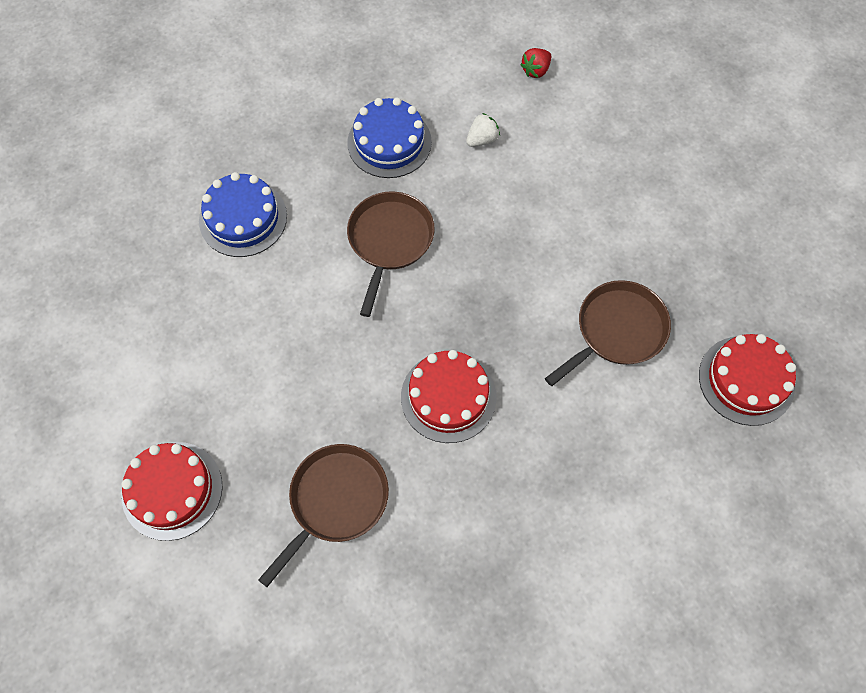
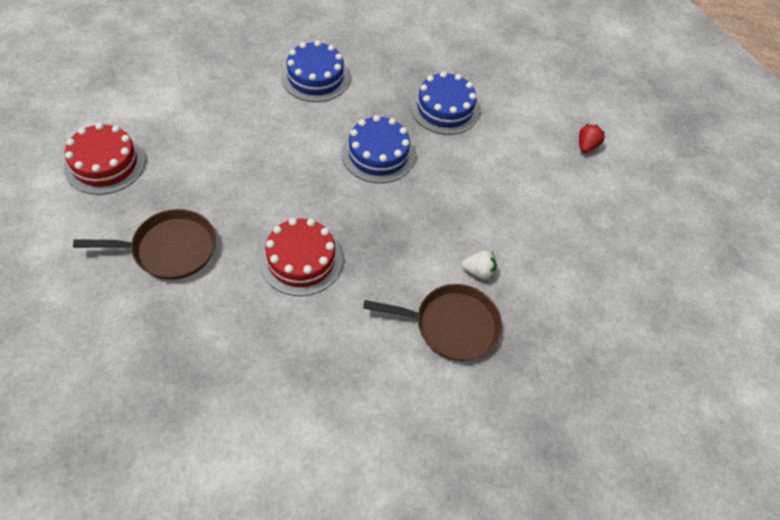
camera: 40 degrees right, 10 degrees down
(389, 240) = (378, 154): brown pan -> blue cake
(482, 139) = (503, 152): white strawberry -> white strawberry (478, 272)
(535, 70) = (586, 146): red strawberry -> red strawberry turned 120 degrees clockwise
(746, 380) = (502, 441): red cake -> none

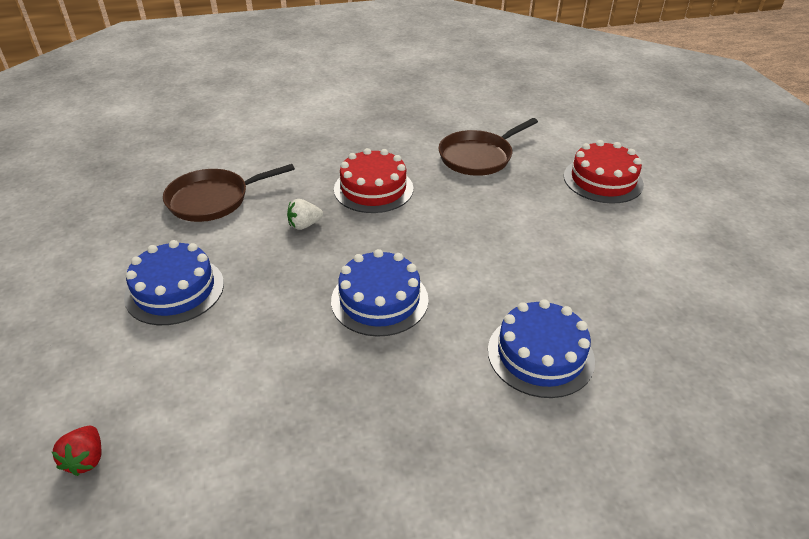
camera: 155 degrees right, 15 degrees down
(444, 109) = (338, 404): blue cake -> blue cake (175, 290)
(478, 272) = (203, 243): white strawberry -> white strawberry (304, 225)

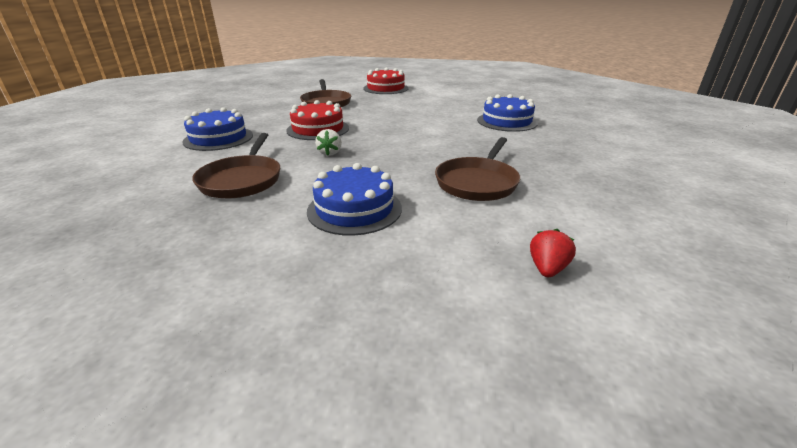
camera: 65 degrees left, 10 degrees down
(86, 459) = (547, 268): red strawberry -> red strawberry turned 90 degrees counterclockwise
(272, 367) = (477, 182): none -> brown pan
(379, 300) = (435, 145): blue cake -> blue cake (218, 138)

